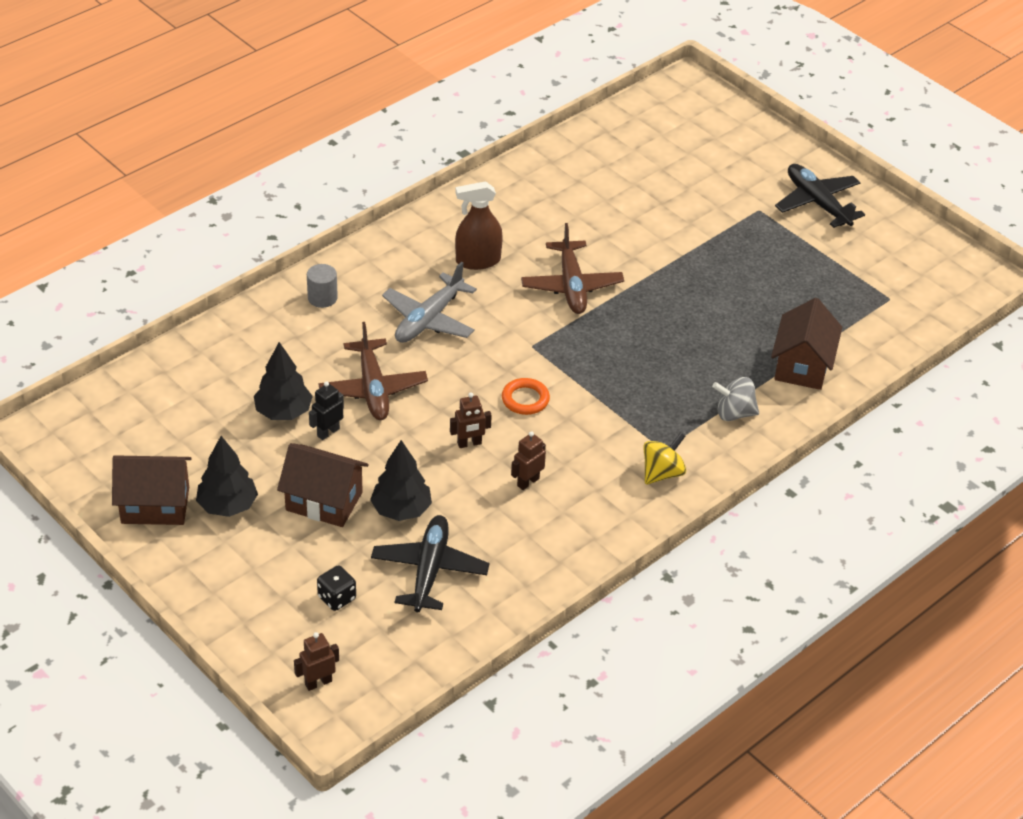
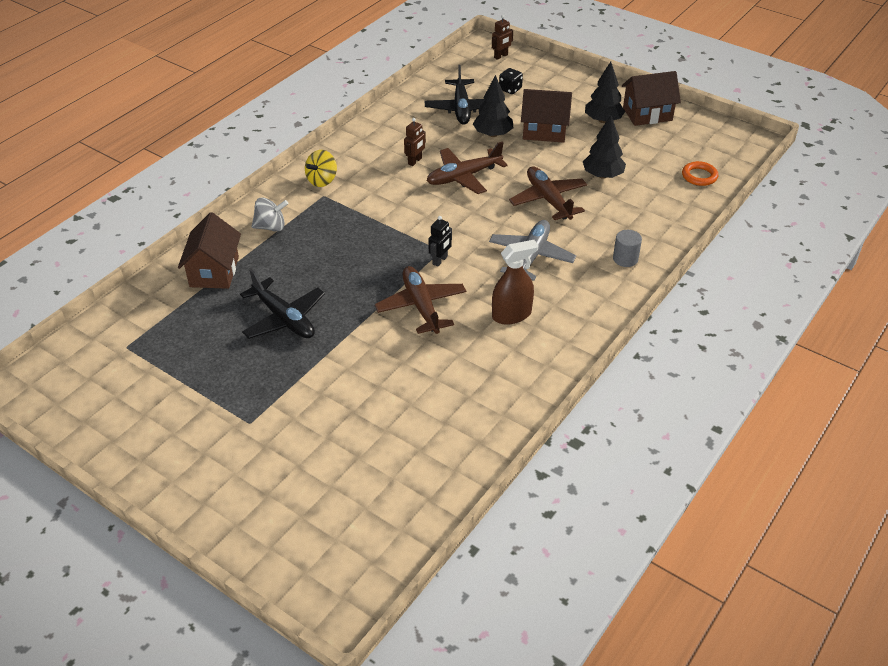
camera: 170 degrees right, 0 degrees up
(328, 432) = (564, 168): black robot -> black robot (440, 260)
(469, 443) = (463, 177): brown robot -> brown plane
(525, 399) = (433, 211): orange ring -> orange ring (699, 176)
(817, 203) = (186, 444): black plane -> black plane (284, 318)

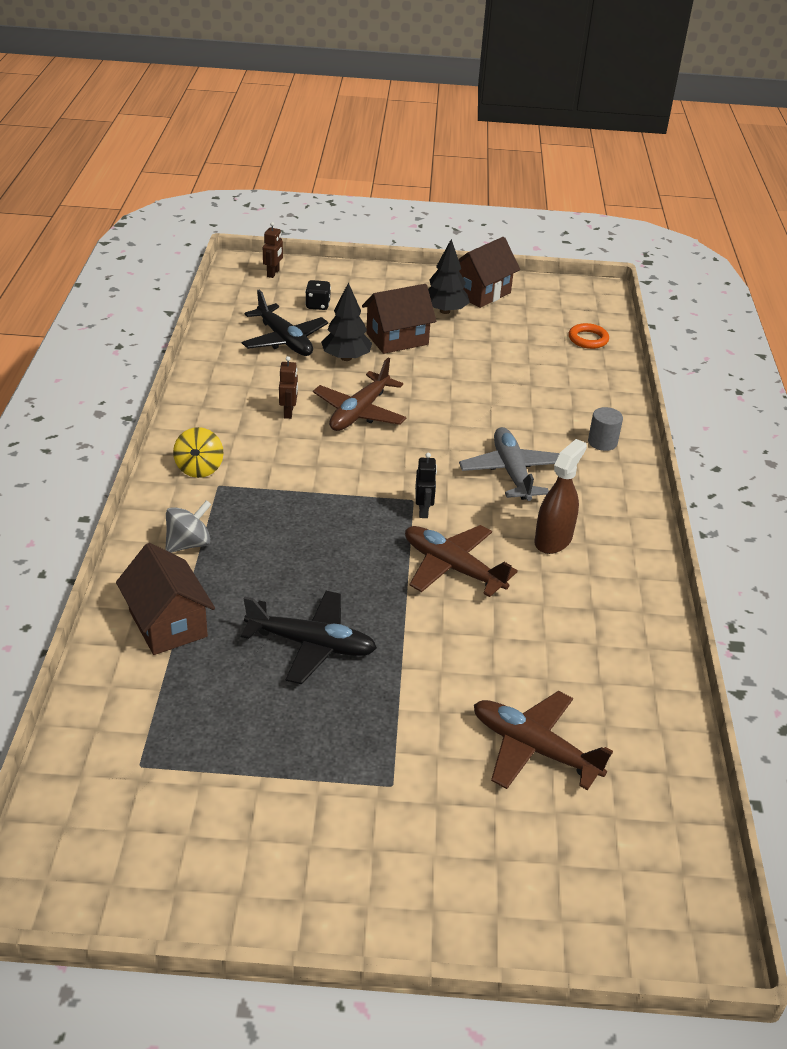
camera: 35 degrees left, 5 degrees down
(548, 200) = (470, 408): brown plane -> brown plane (533, 748)
(602, 175) = (499, 366): black tree -> none

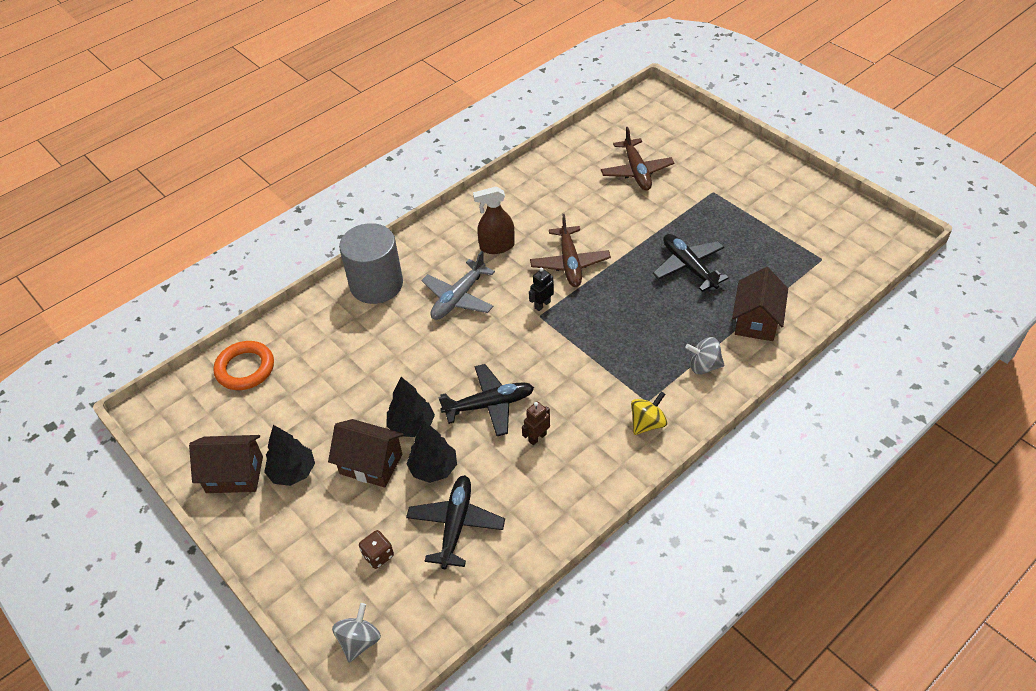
camera: 130 degrees left, 10 degrees up
(273, 273) = (359, 641): brown robot -> grey spinning top
(318, 305) = (378, 555): black dice -> brown dice
(359, 412) = (489, 405): brown plane -> black plane
(402, 371) = (411, 425): none -> black tree
(588, 339) = (245, 368): orange ring -> orange ring, size x1.57
(602, 442) = (376, 284): grey cylinder -> grey cylinder, size x2.32

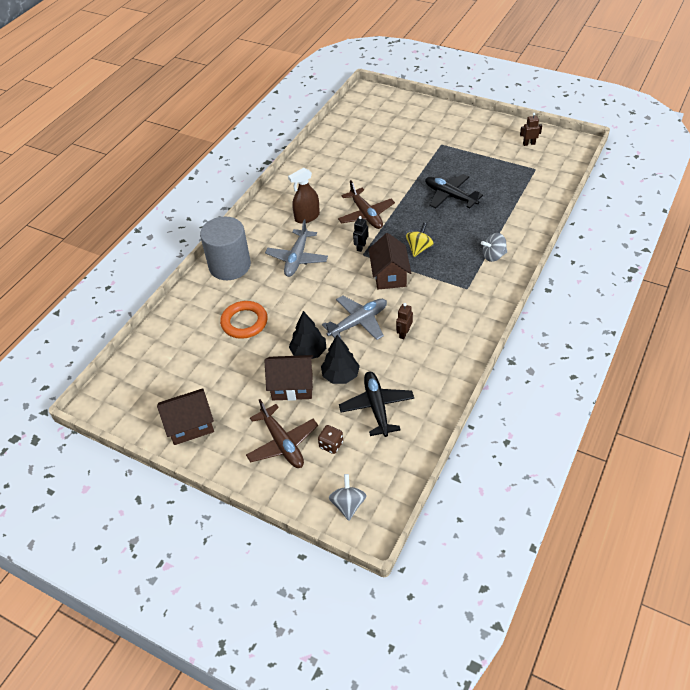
camera: 20 degrees left, 0 degrees up
(245, 368) = (157, 351): orange ring -> orange ring (244, 322)
(293, 472) = (235, 410): black tree -> none
(489, 405) = (358, 322): black plane -> grey plane
(636, 171) = (381, 143): brown plane -> brown plane (282, 443)
(647, 423) = (475, 302): yellow spinning top -> yellow spinning top (419, 248)
(756, 321) = (513, 218): brown house -> brown house (389, 275)
(831, 221) = (529, 144): none -> brown robot

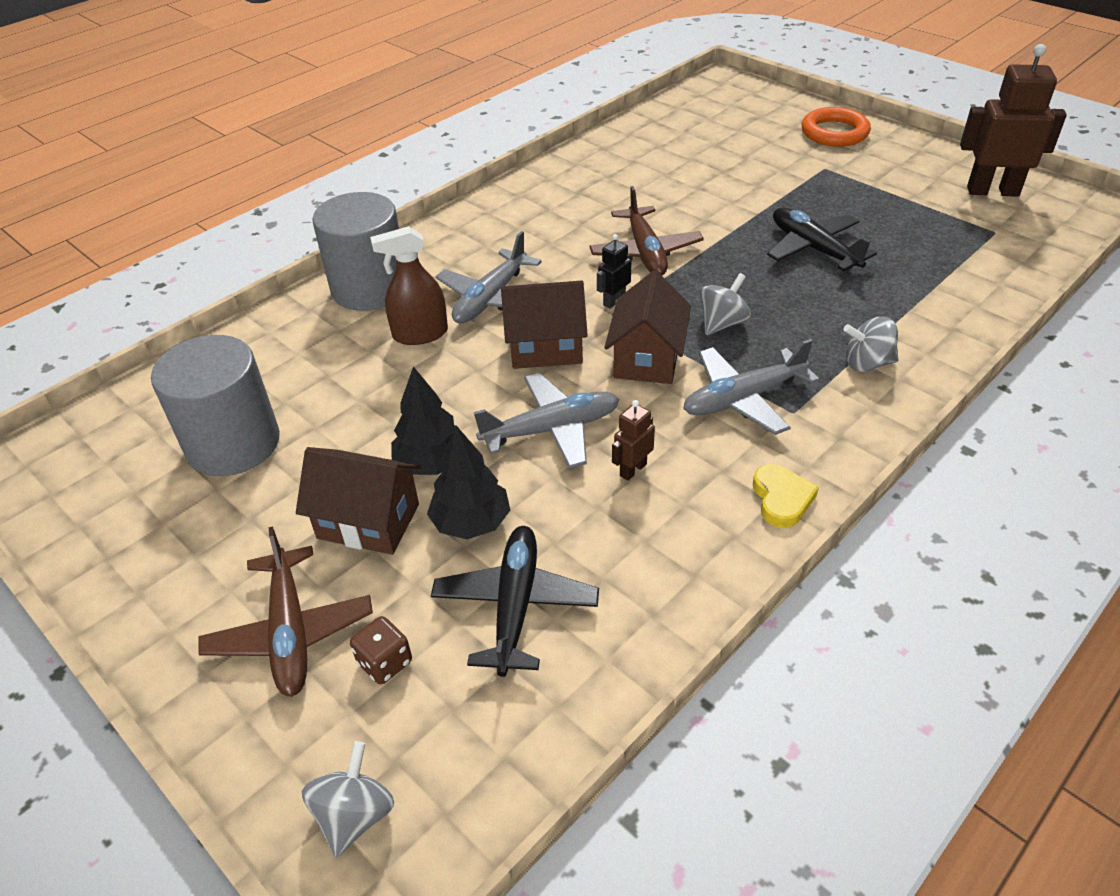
camera: 15 degrees right, 5 degrees down
(190, 425) = (141, 549): brown house -> brown house (545, 348)
(205, 365) = (233, 444): none -> grey cylinder
(244, 322) = (344, 385): orange ring -> orange ring (834, 133)
(307, 217) = (540, 238): brown spray bottle -> brown spray bottle (420, 334)
(419, 248) = (722, 323): yellow spinning top -> grey spinning top
(442, 287) = (743, 399): none -> grey plane
(474, 332) = (781, 499): none -> yellow heart
(529, 144) = (992, 191): brown robot -> brown robot, size x2.13

